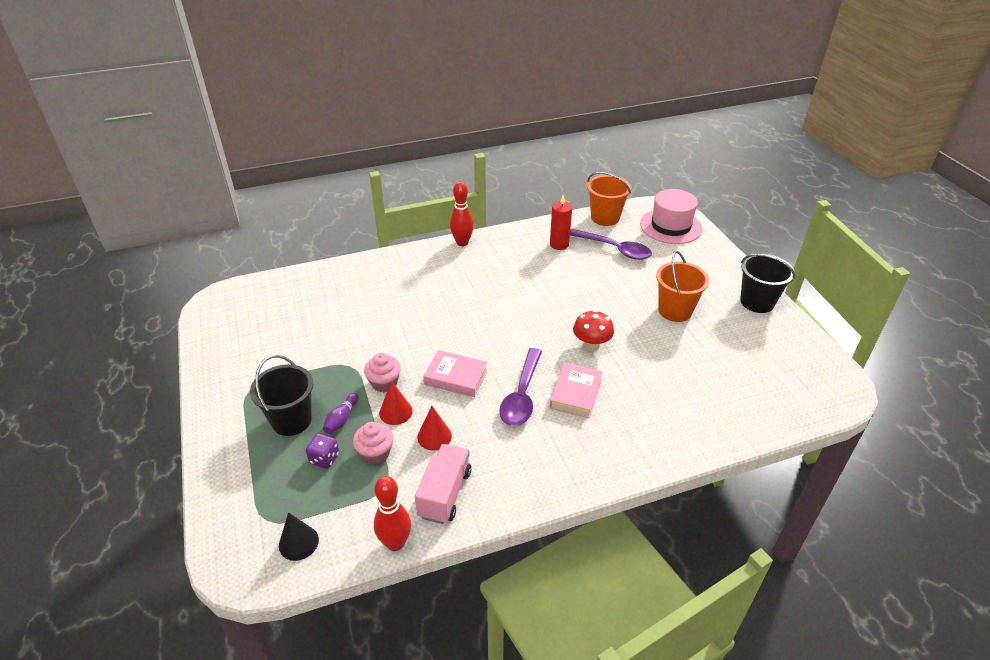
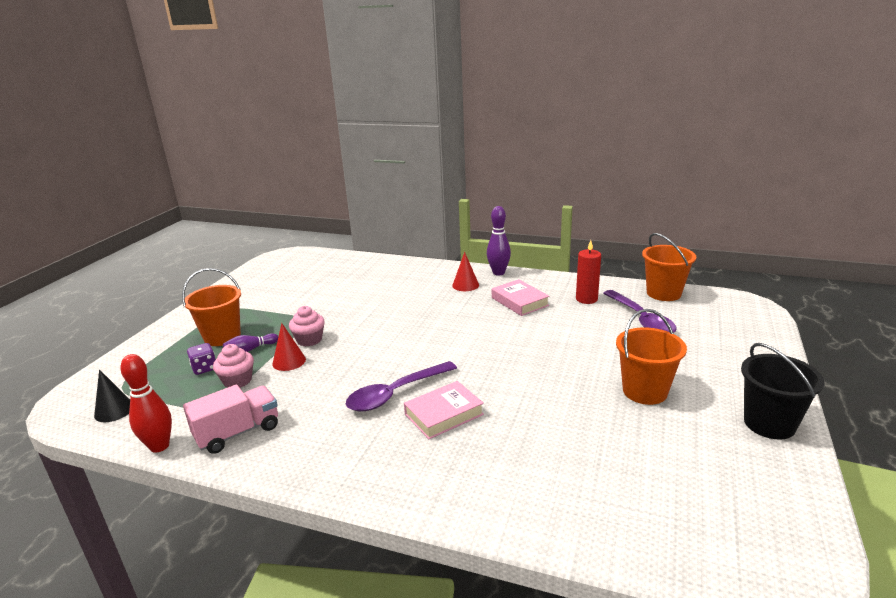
camera: 40 degrees right, 15 degrees down
(291, 420) = (222, 337): black bucket -> orange bucket
(434, 436) = (289, 390): red cone -> red cone (465, 285)
(456, 377) = (363, 358): pink book -> pink book (519, 301)
(462, 243) = (498, 273): red bowling pin -> purple bowling pin
(591, 345) = (512, 383): red mushroom -> none
(670, 226) = (735, 321): pink hat -> none

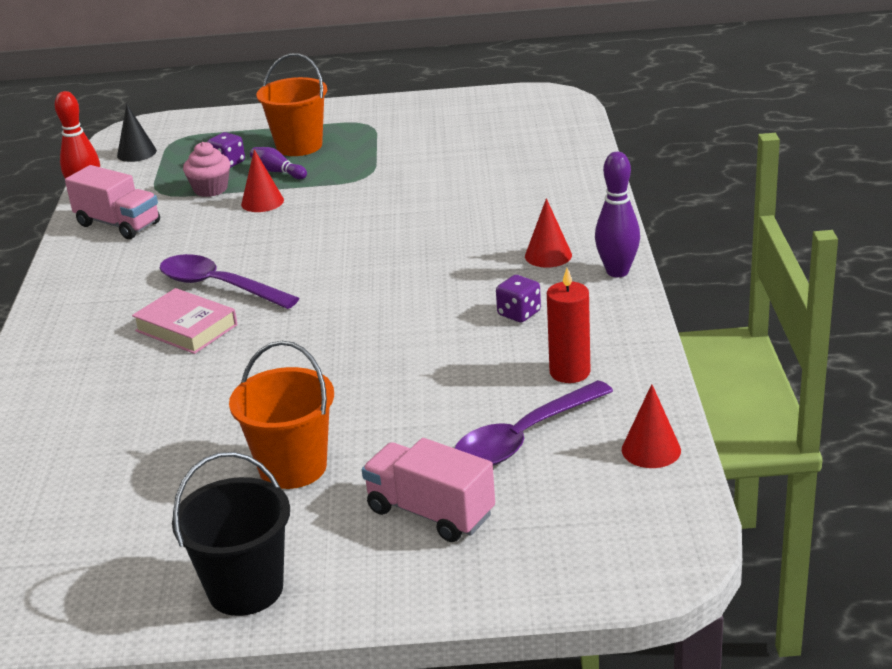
camera: 70 degrees right, 5 degrees up
(309, 340) = (317, 196): pink cupcake -> none
(519, 301) = (519, 313): pink book -> purple dice
(663, 293) = (651, 450): orange bucket -> red cone
(702, 354) = (430, 512): none -> pink truck

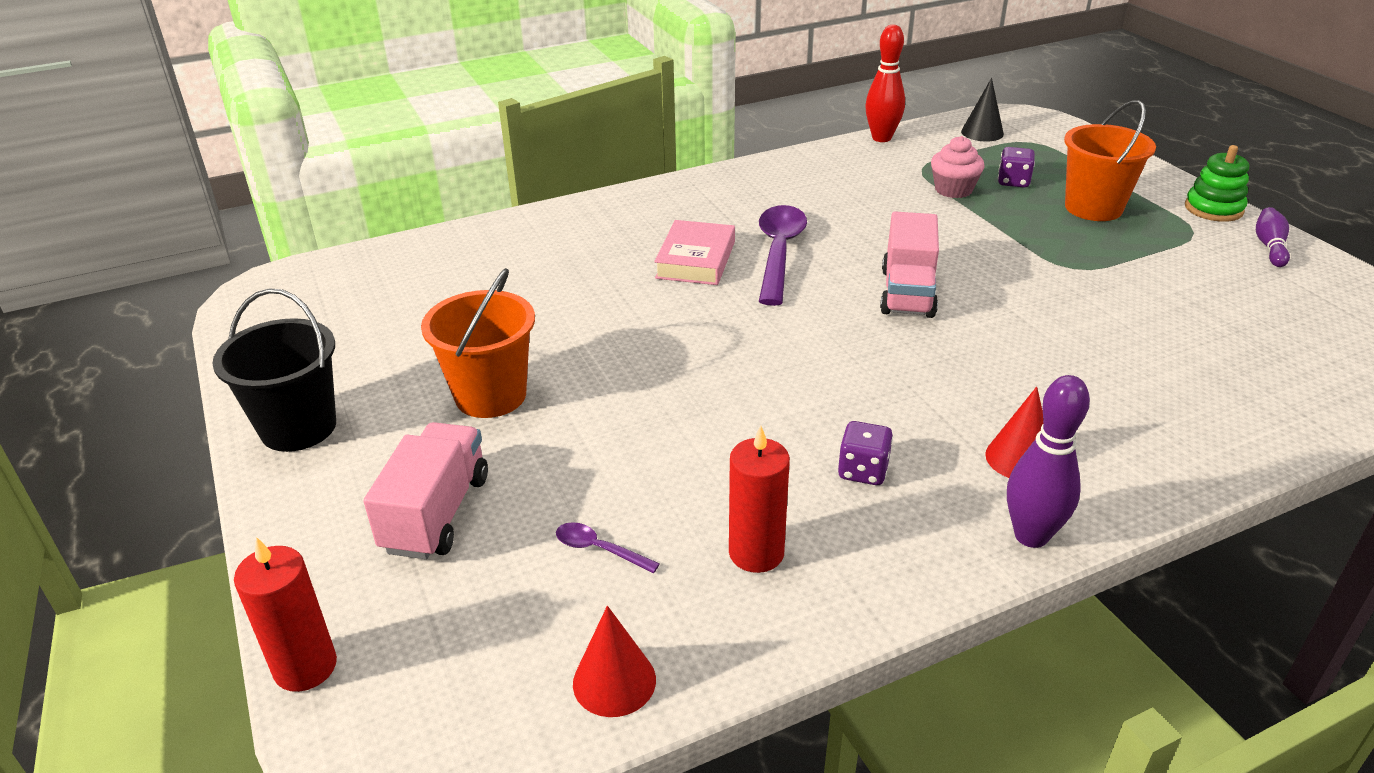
camera: 65 degrees right, 5 degrees up
(118, 224) = (847, 168): pink truck -> pink truck (907, 293)
(262, 202) = (956, 224): red cone -> none
(278, 172) = (1026, 213): purple bowling pin -> purple bowling pin (1269, 246)
(347, 108) = (1213, 209): none -> green stacking toy
(524, 437) = (599, 549): purple spoon -> purple spoon, size x0.45
(563, 593) = (305, 667): none -> red candle

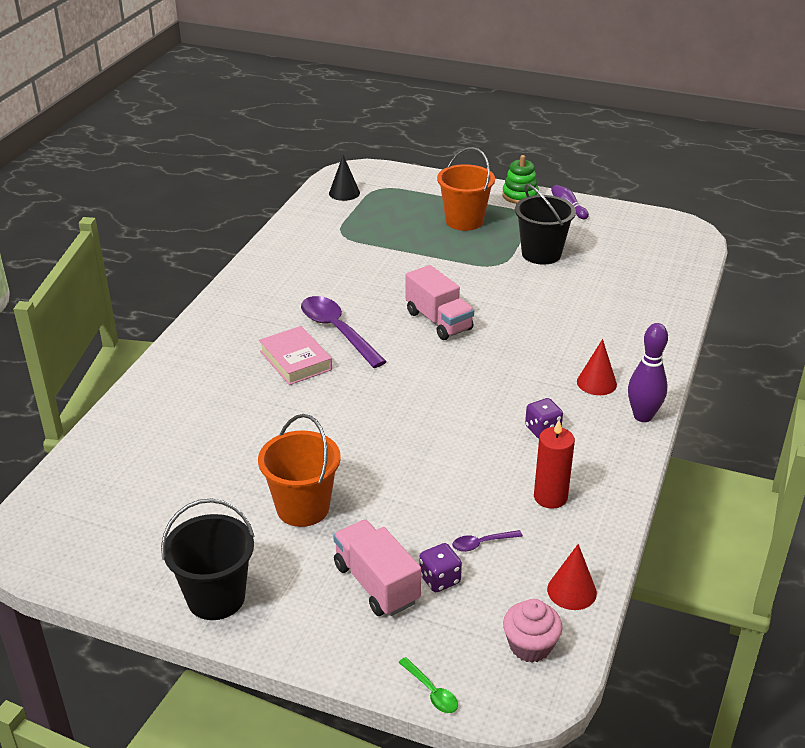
camera: 45 degrees left, 0 degrees up
(305, 667) = (431, 691): red candle -> green spoon
(881, 138) = (290, 222): red bowling pin -> none
(953, 190) = (378, 242): pink cupcake -> pink cupcake (530, 646)
(1013, 182) = (403, 221): purple dice -> purple dice (439, 579)
(1153, 280) = (541, 254): none -> black bucket

